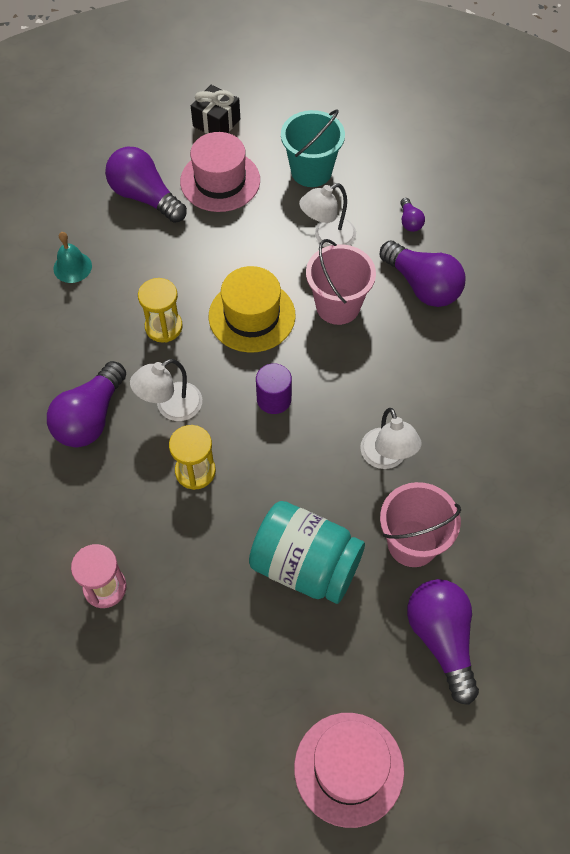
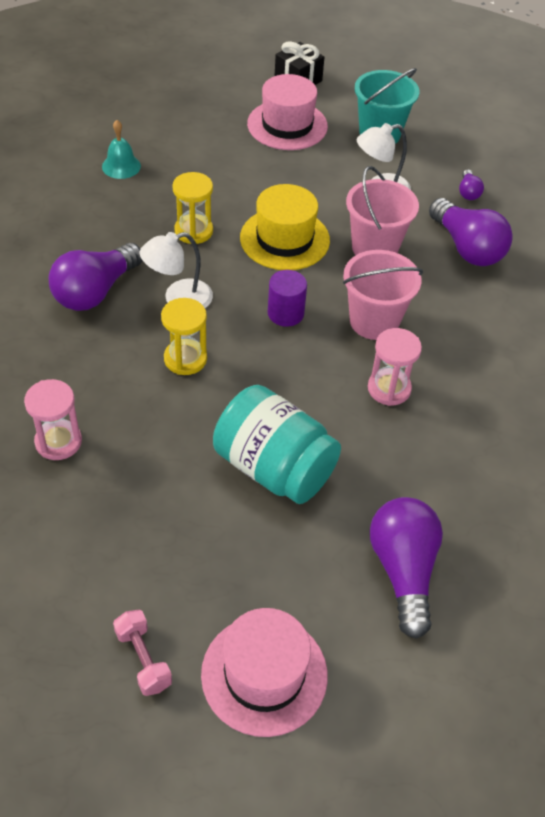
camera: 10 degrees right, 10 degrees down
(145, 197) = (210, 124): purple light bulb -> none
(243, 782) = (143, 659): none -> pink dumbbell
(387, 458) = (389, 389): white lamp -> pink hourglass
(412, 543) = (395, 472): pink bucket -> pink bucket (374, 321)

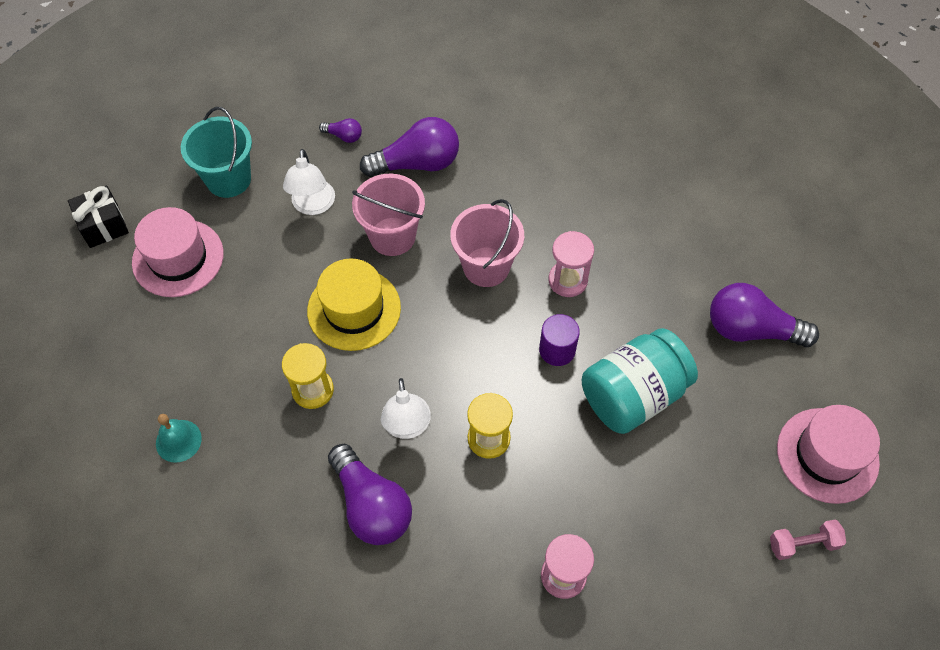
camera: 70 degrees left, 10 degrees up
(285, 313) = (455, 336): purple cylinder -> purple cylinder (557, 350)

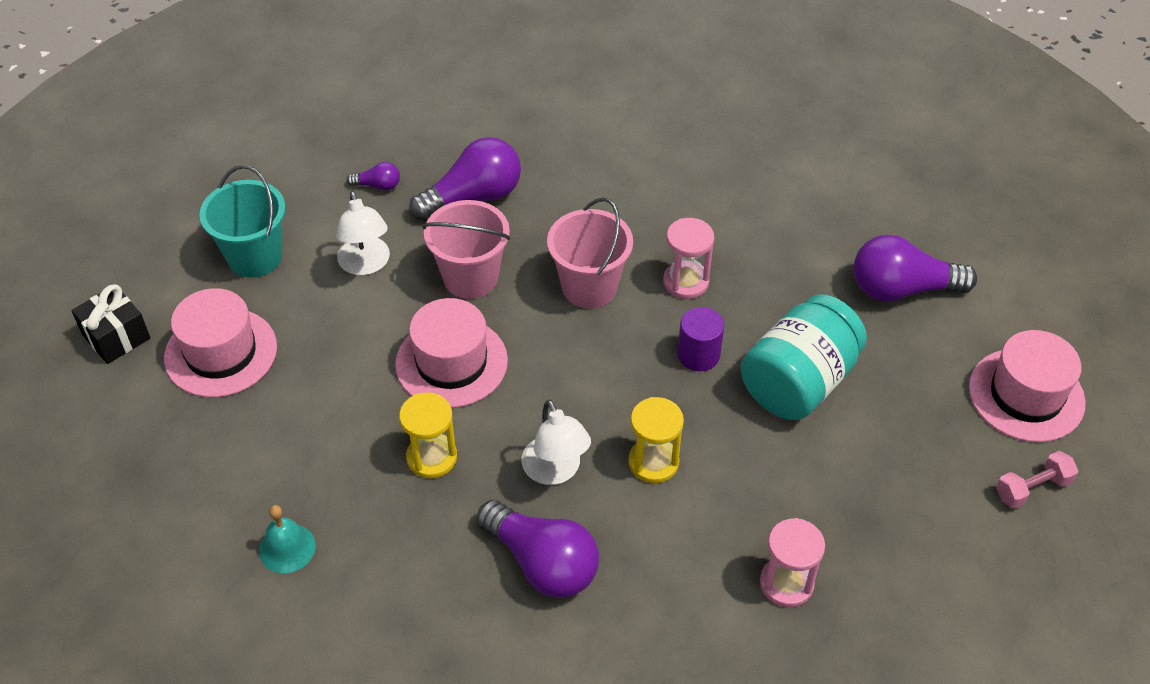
camera: 15 degrees left, 10 degrees down
(354, 309) = (451, 362): yellow hat -> pink hat

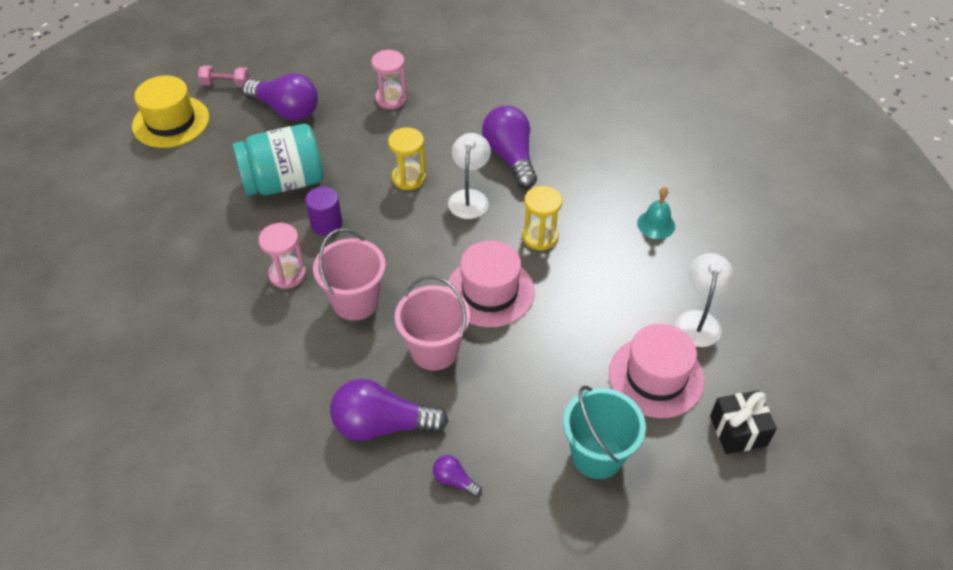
camera: 150 degrees left, 0 degrees up
(366, 264) = (508, 401): white lamp -> white lamp (698, 320)
(902, 289) = (160, 205): purple light bulb -> purple light bulb (286, 110)
(1026, 395) = (171, 122): pink hat -> yellow hat

